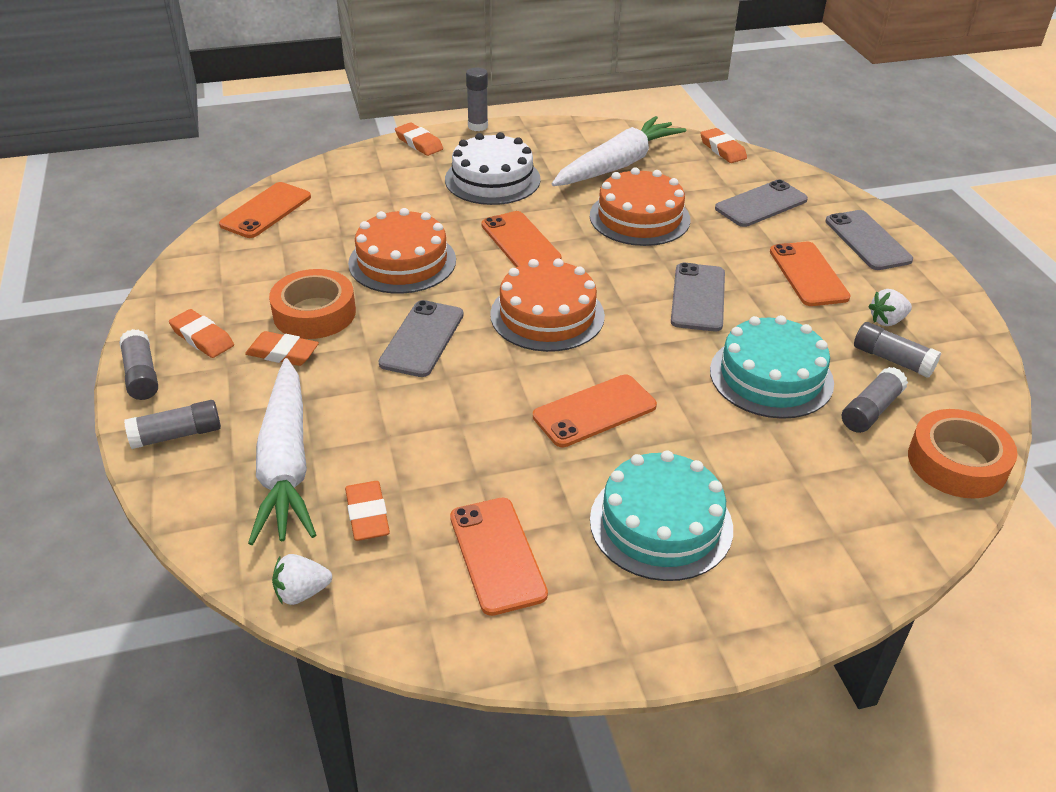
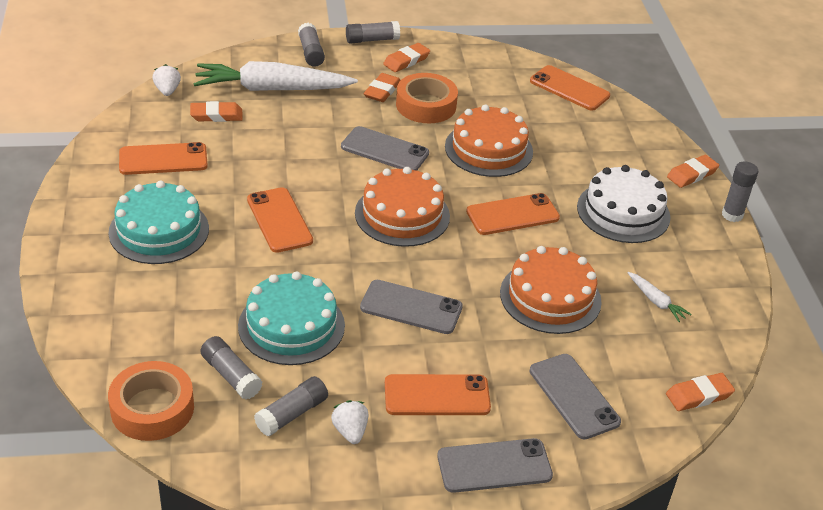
camera: 95 degrees right, 0 degrees up
(617, 165) = (656, 301): white carrot -> white carrot, size x0.42

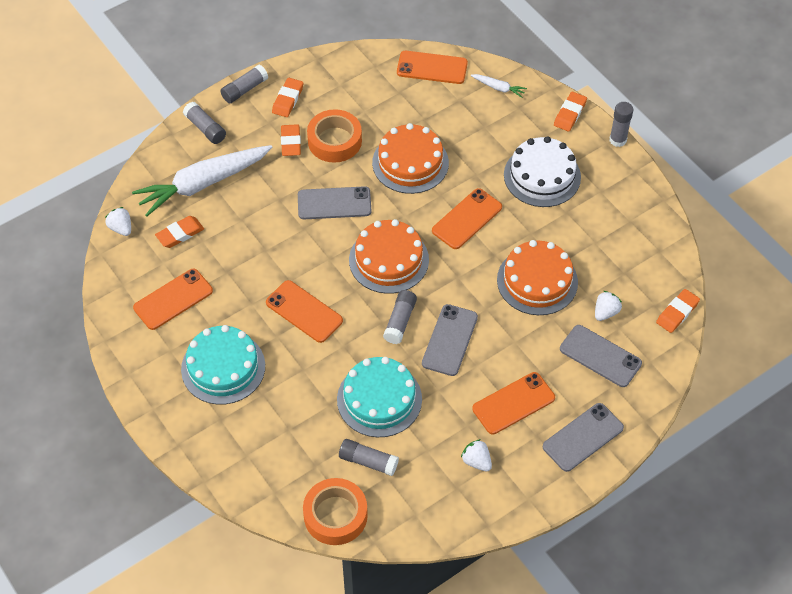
camera: 25 degrees left, 15 degrees up
(292, 414) = (430, 469): grey glue stick -> grey glue stick (400, 321)
(411, 307) = (450, 340): grey phone -> grey phone turned 60 degrees counterclockwise
(610, 358) = (605, 312): none -> white strawberry
(656, 301) = (608, 247): white carrot -> white carrot (498, 88)

